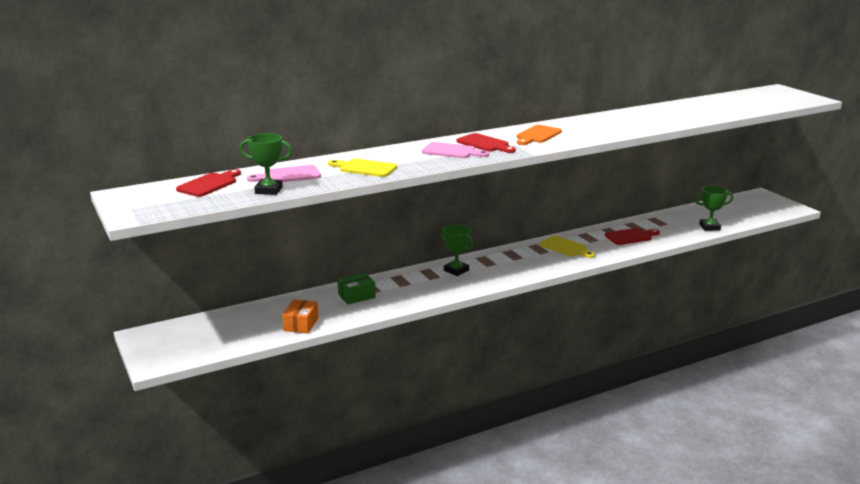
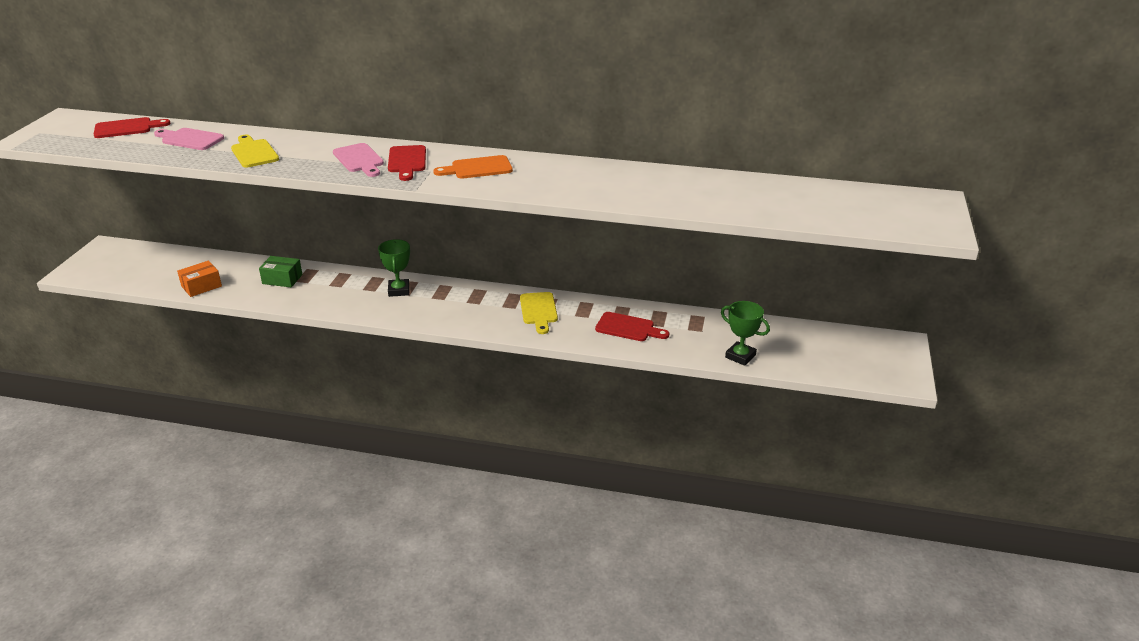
camera: 40 degrees right, 10 degrees up
(268, 190) = (143, 149): green trophy -> none

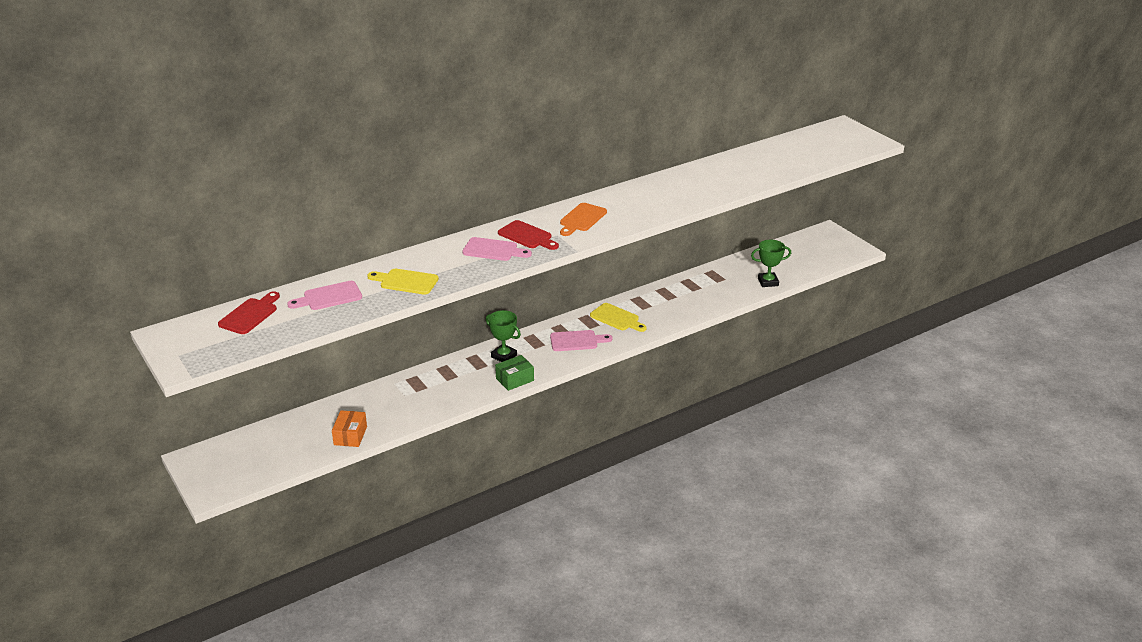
camera: 45 degrees left, 0 degrees up
(282, 279) = (403, 396): green box -> green box (515, 379)
(472, 310) = (576, 341): none -> pink cutting board
(628, 328) = (685, 299): red cutting board -> none

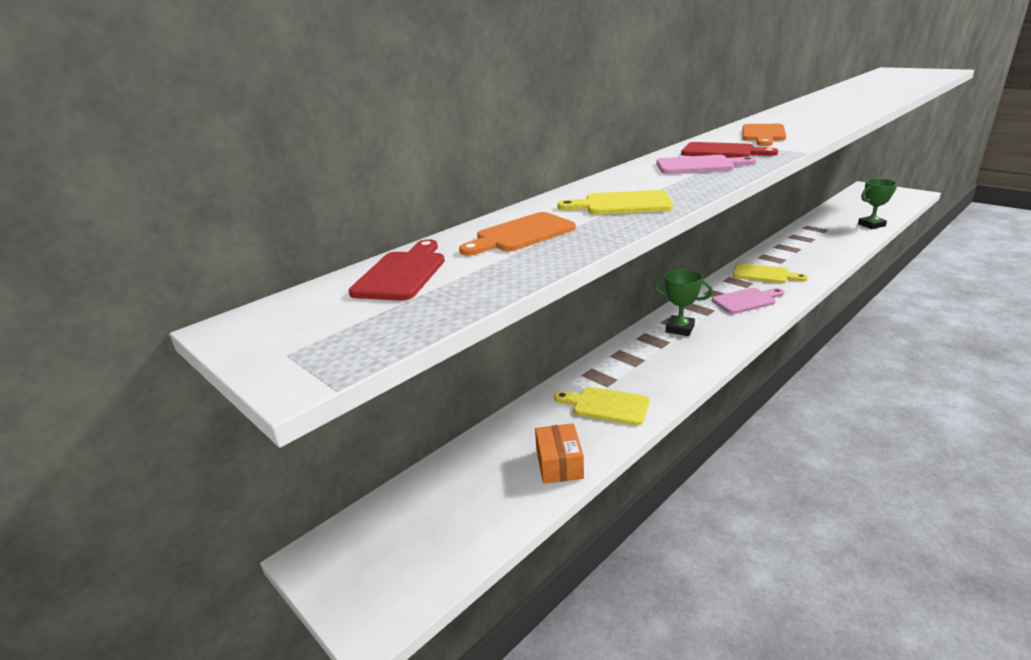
camera: 10 degrees left, 5 degrees down
(329, 297) = (521, 234): pink cutting board -> orange cutting board
(405, 405) = (606, 406): none -> yellow cutting board
(515, 379) = (718, 350): green box -> none

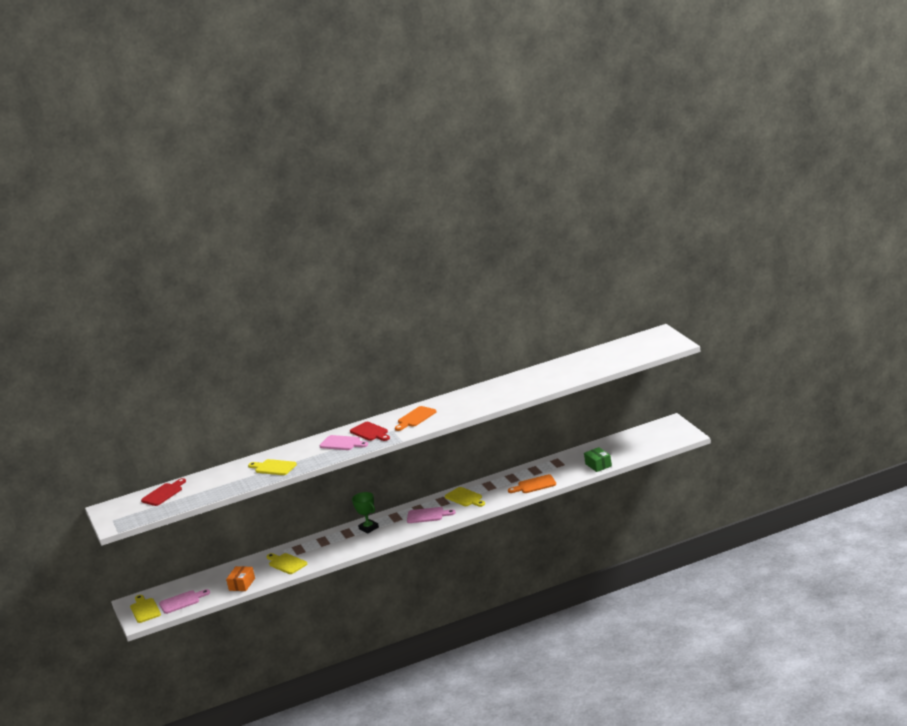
camera: 25 degrees right, 5 degrees down
(367, 575) = (144, 610): none -> yellow cutting board
(452, 532) = (182, 601): none -> pink cutting board
(521, 234) = (218, 480): orange cutting board -> orange cutting board (534, 485)
(871, 225) = (598, 465): green trophy -> green box

